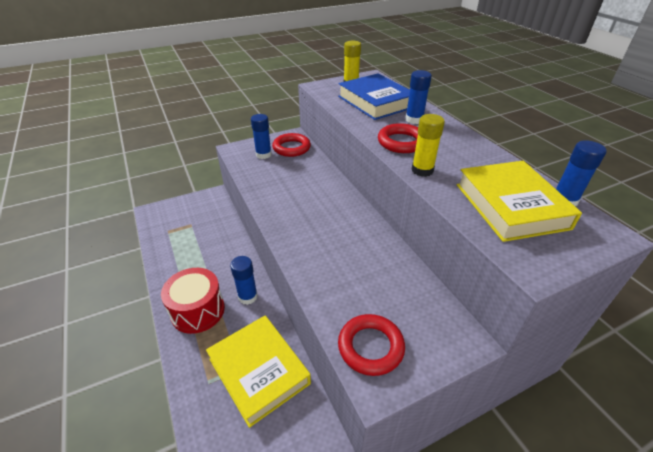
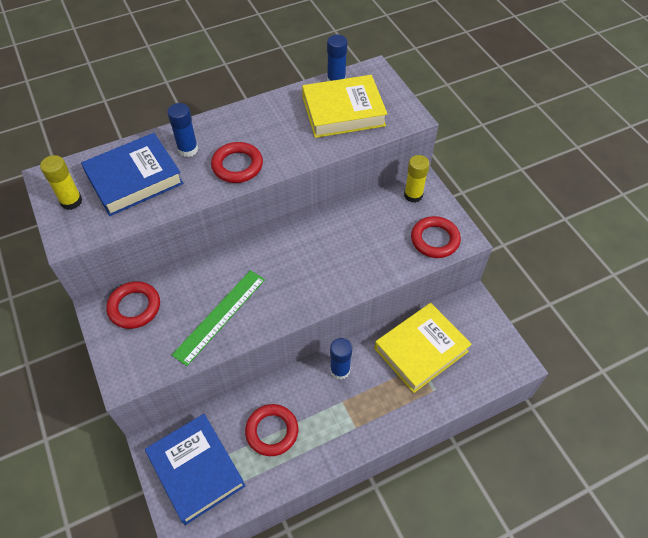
camera: 90 degrees left, 15 degrees up
(187, 215) = (196, 470): none -> blue book
(198, 311) = (359, 416): red drum -> none
(202, 252) = (272, 431): none -> red ring
(263, 154) = (146, 340): blue glue stick -> none
(278, 184) = (220, 316): none -> green ruler
(422, 170) = (291, 156): yellow glue stick -> yellow glue stick (413, 195)

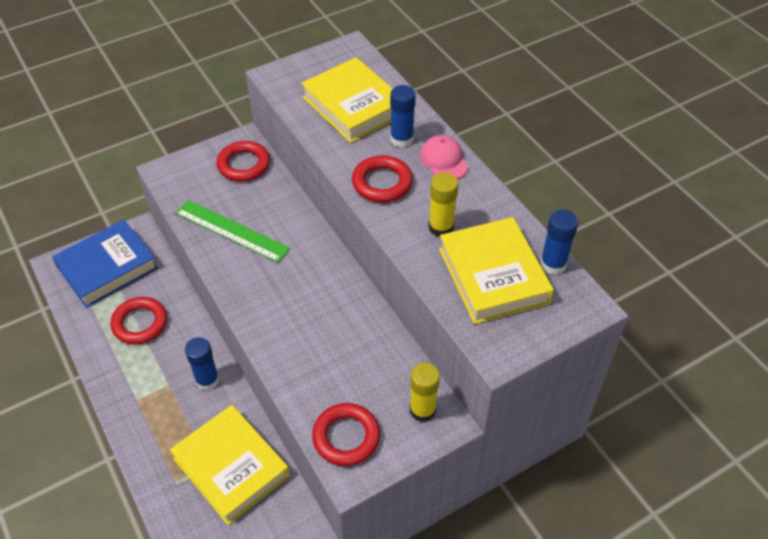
camera: 85 degrees right, 5 degrees down
(71, 201) = (320, 69): yellow glue stick -> yellow glue stick (441, 227)
(134, 179) = (353, 106): blue book -> yellow book
(220, 126) = (444, 160): none -> pink cap

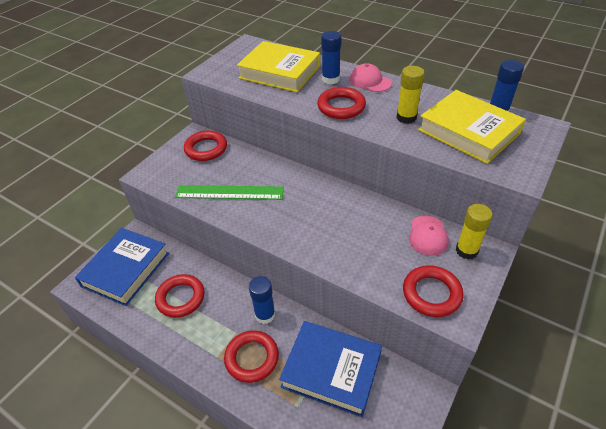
camera: 25 degrees left, 5 degrees down
(166, 417) = (252, 358): none -> red ring
(231, 467) = (331, 370): yellow book -> blue book
(396, 374) = (428, 235): none -> pink cap

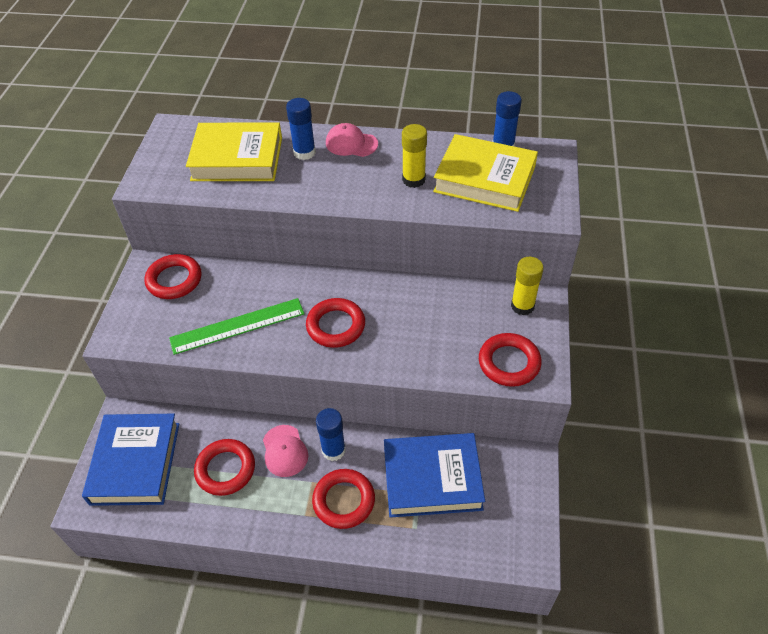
camera: 25 degrees left, 5 degrees up
(341, 107) = (336, 186): red ring -> red ring (336, 326)
(428, 235) = (479, 303): pink cap -> pink cap (284, 451)

